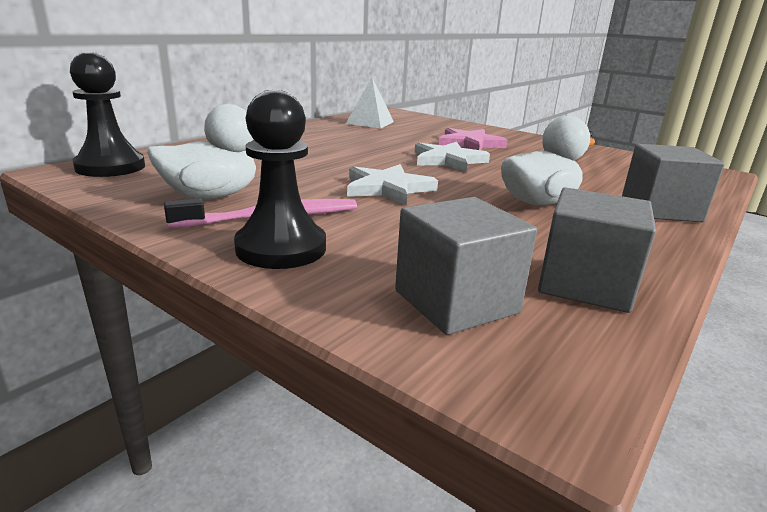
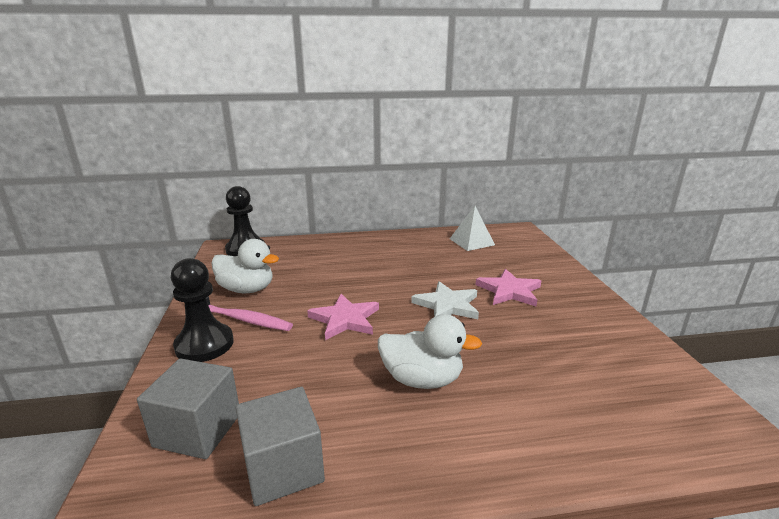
camera: 45 degrees right, 0 degrees up
(388, 188) = (345, 319): white star -> pink star
(660, 210) = (517, 443): grey cube -> none

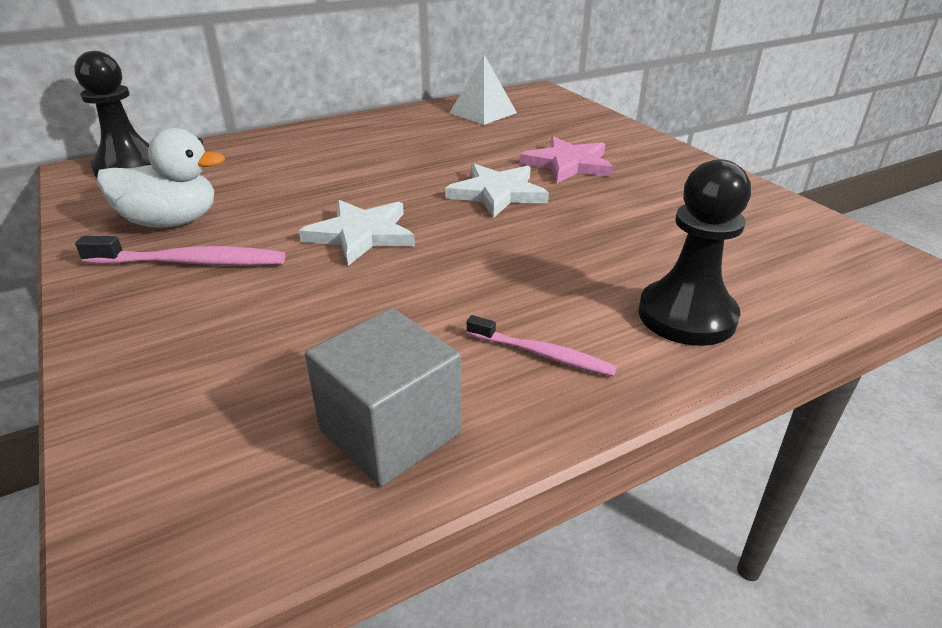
camera: 20 degrees left, 10 degrees up
(198, 430) = (220, 420): grey cube -> none
(204, 345) = (149, 308): black pawn -> black pawn (686, 316)
(345, 319) = (361, 234): pink star -> white star
(409, 437) = (542, 354): none -> pink toothbrush
(422, 379) = (518, 285): white duck -> none

